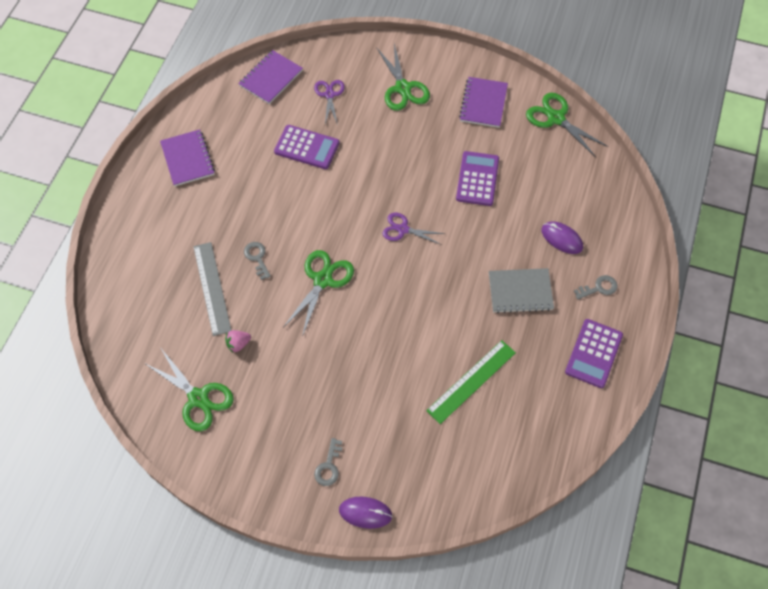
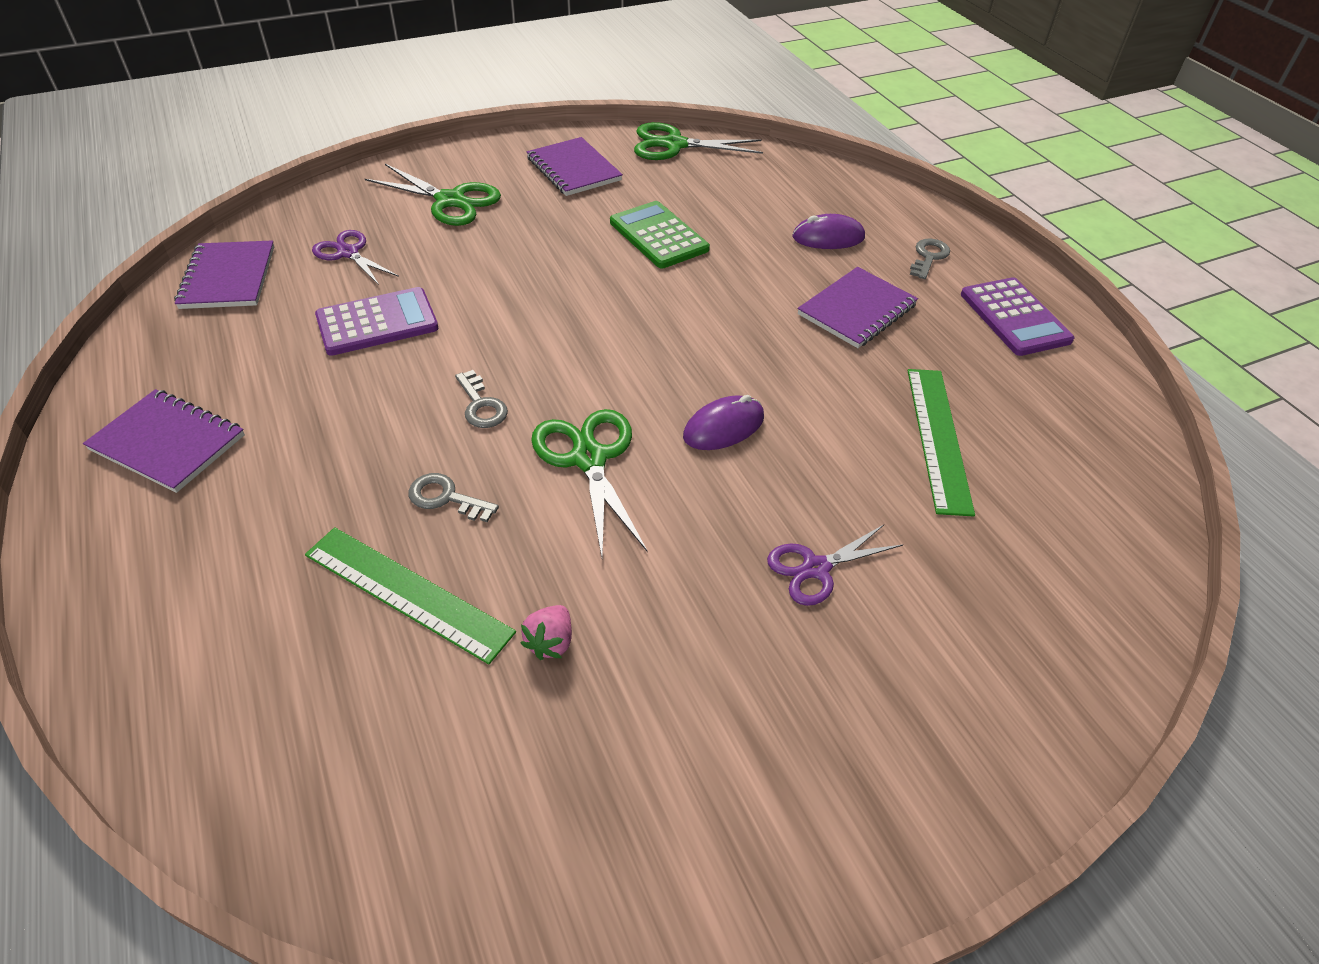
camera: 45 degrees left, 15 degrees down
(198, 398) = (572, 791): green scissors -> none
(212, 288) = (407, 593): grey ruler -> green ruler
(329, 466) = (916, 704): grey key -> grey key (481, 405)
(365, 513) = (1052, 724): purple mouse -> purple mouse (723, 427)
(403, 229) = (631, 334): purple scissors -> purple scissors (816, 568)
(477, 179) = (659, 236): purple calculator -> green calculator
(520, 291) = (857, 310): grey notebook -> purple notebook

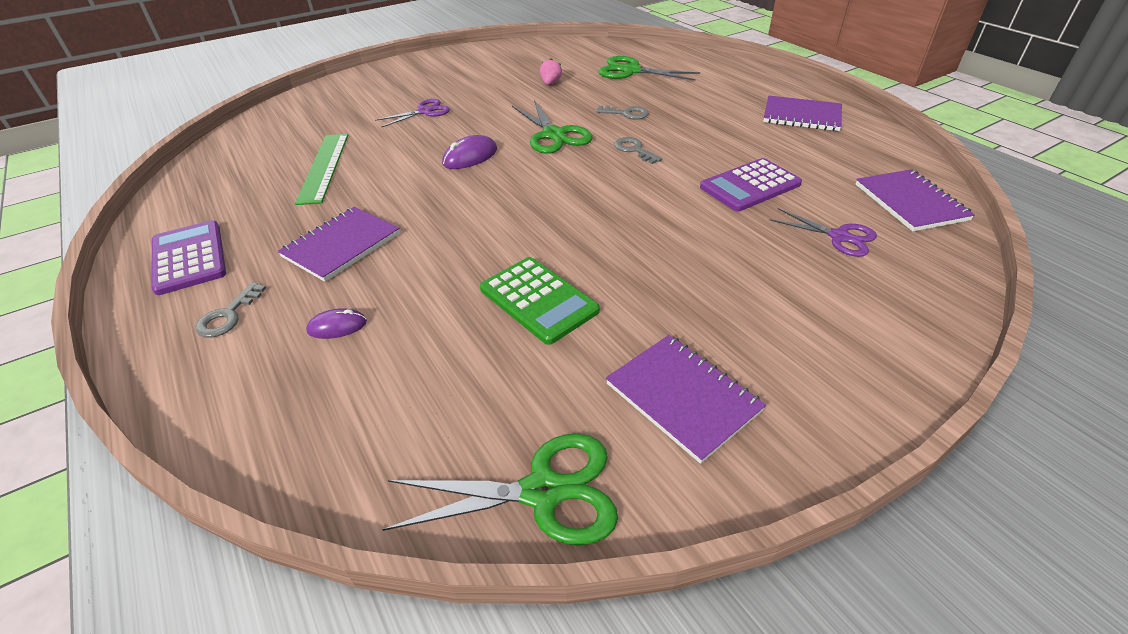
camera: 175 degrees right, 5 degrees down
(407, 593) = (622, 87): green ruler -> none
(450, 201) = (801, 314): green scissors -> green scissors (631, 71)
(828, 237) = (337, 326): purple mouse -> purple mouse, size x0.66

